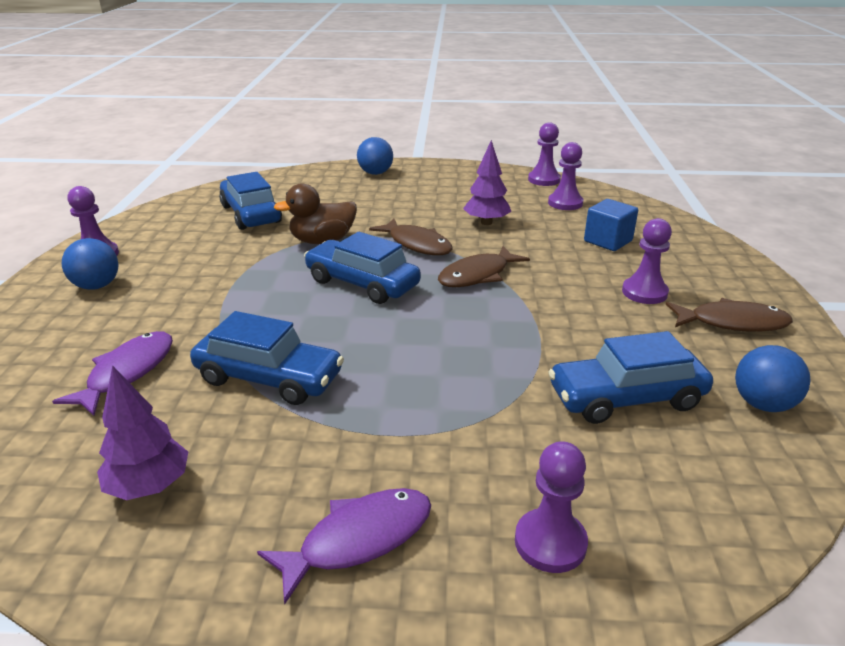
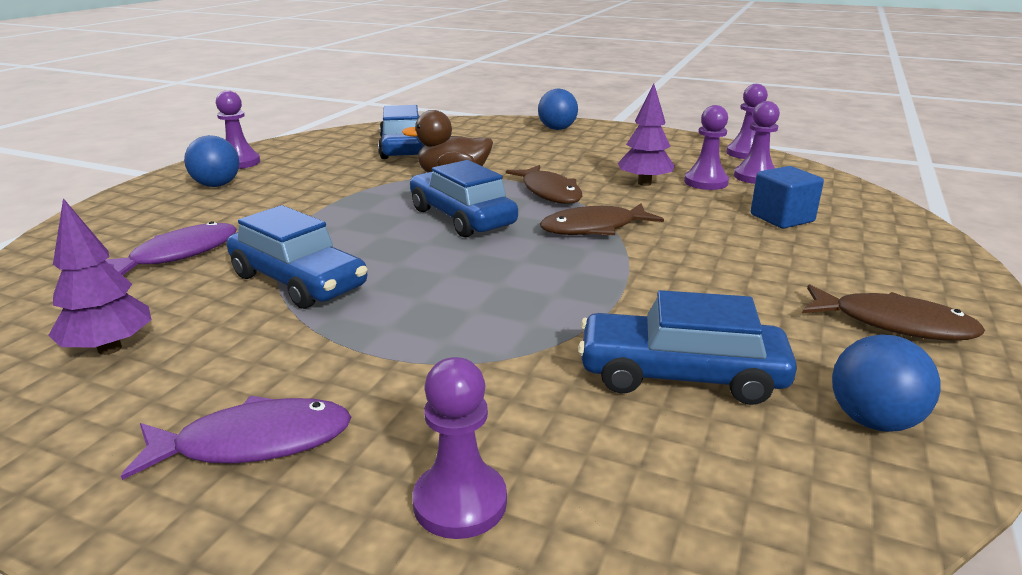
camera: 20 degrees right, 5 degrees down
(644, 292) = (791, 274): purple pawn -> purple pawn (706, 182)

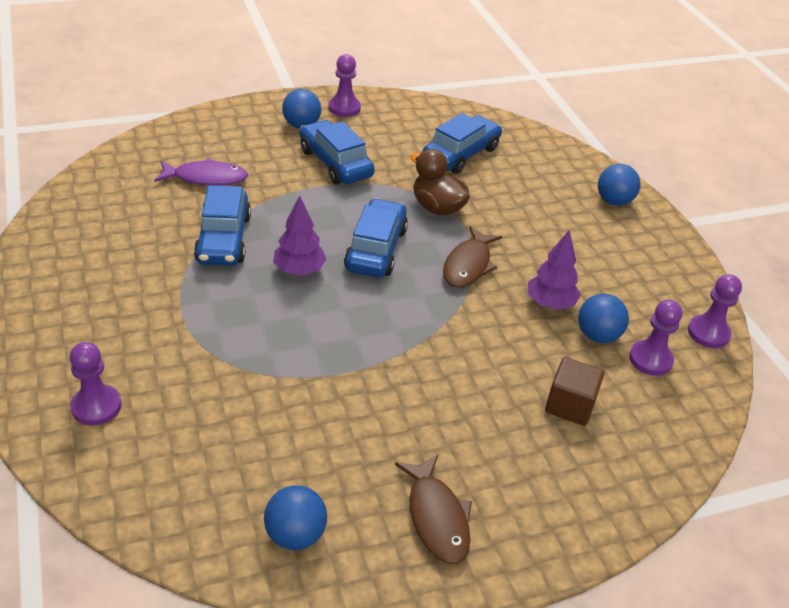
camera: 45 degrees right, 15 degrees up
(109, 348) = (105, 226): purple tree -> purple tree (299, 270)
(254, 442) = (82, 320): purple fish -> none
(594, 228) = (430, 316): brown fish -> none
(680, 375) = (270, 437): blue car -> blue car (335, 163)
(706, 182) = (597, 335): purple pawn -> blue ball
(782, 218) = (570, 405): blue cube -> brown cube

